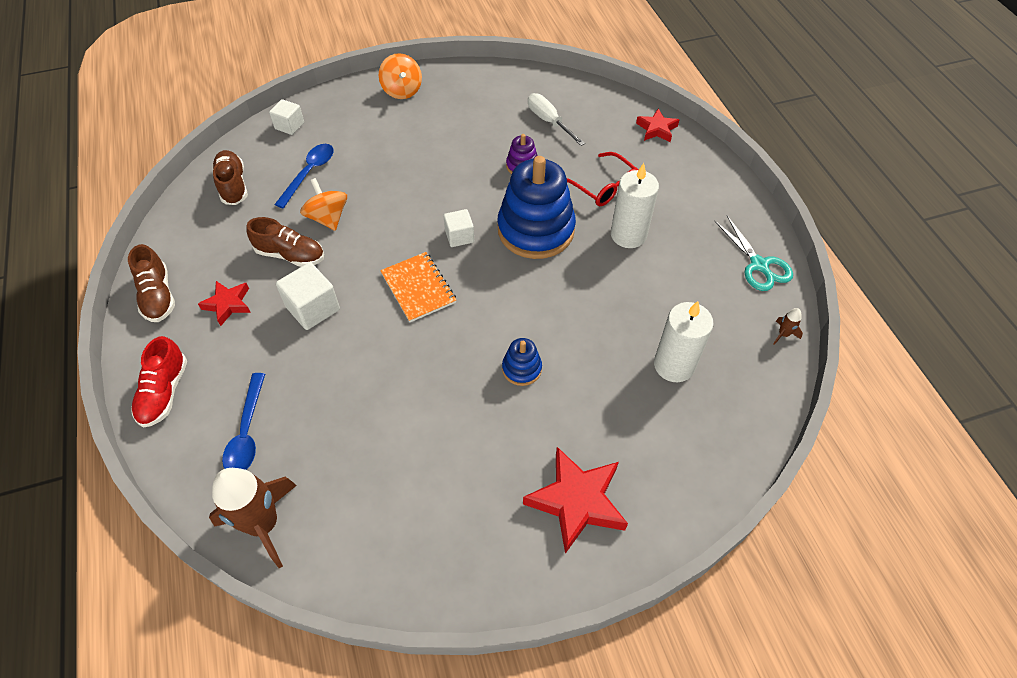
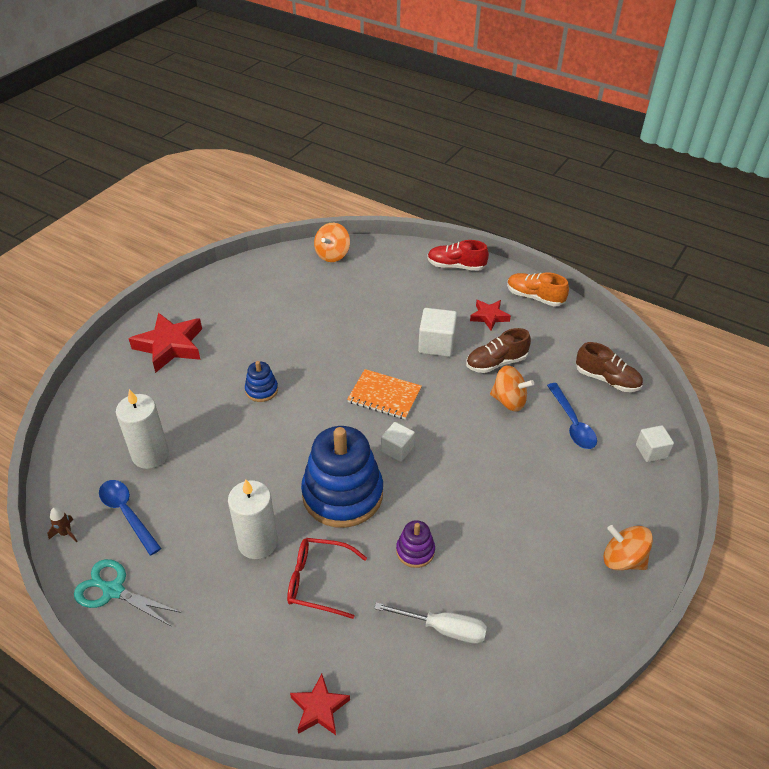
camera: 140 degrees right, 10 degrees down
(158, 296) = (534, 297): brown shoe -> orange shoe
(164, 392) = (456, 266): red shoe -> red shoe turned 45 degrees counterclockwise
(247, 432) = (389, 276): blue spoon -> blue spoon (127, 513)
(263, 524) = (332, 255): brown rocket -> orange spinning top

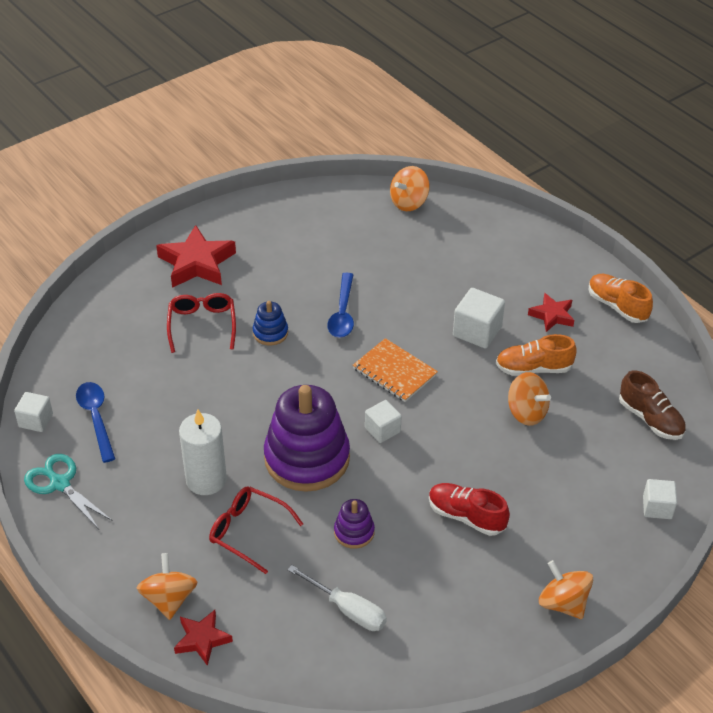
camera: 20 degrees right, 0 degrees up
(66, 533) = (36, 420): brown rocket -> white cube
(150, 455) = (137, 368): white candle -> none
(196, 399) = (202, 325): none -> red glasses
(269, 676) = (169, 599): none -> orange spinning top
(342, 494) = (307, 458): blue stacking toy -> purple stacking toy
(456, 266) = (543, 248): red shoe -> red shoe (466, 516)
(496, 363) = (533, 368): brown shoe -> orange shoe
(572, 423) = (584, 454): blue spoon -> blue spoon (342, 313)

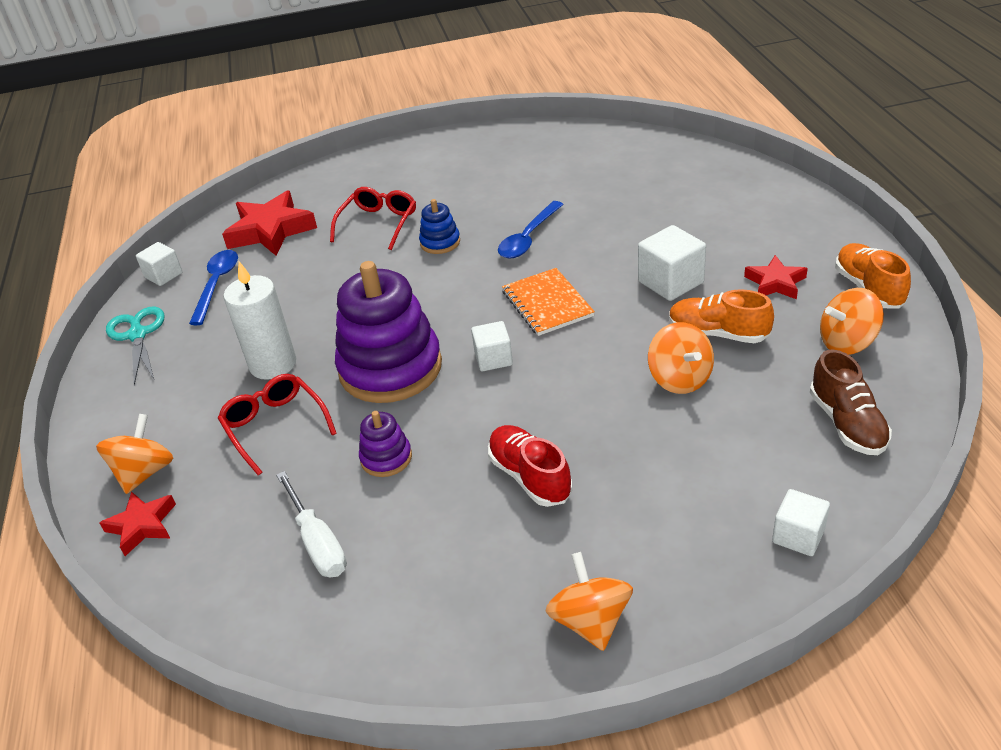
camera: 30 degrees right, 5 degrees down
(197, 263) = (413, 171): red star -> red star (271, 230)
(409, 202) = (669, 151): orange spinning top -> orange spinning top (847, 342)

